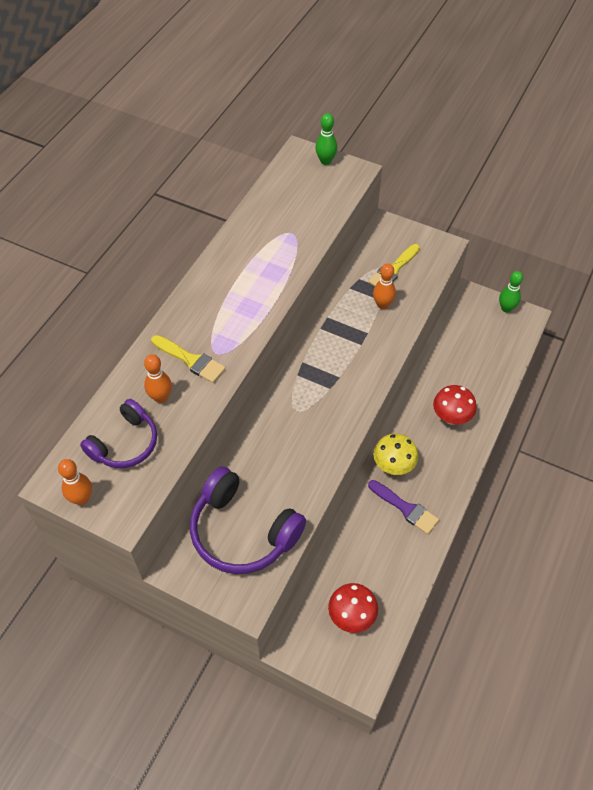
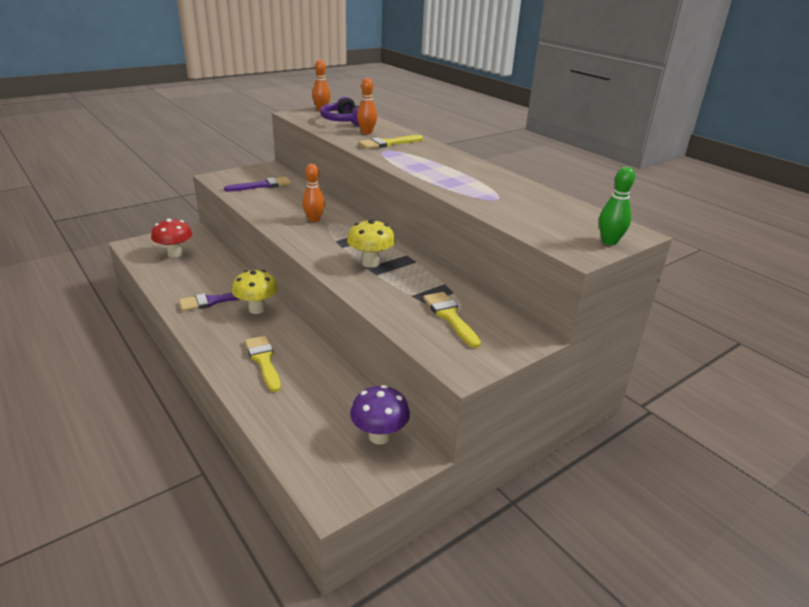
camera: 115 degrees right, 25 degrees down
(242, 532) = (262, 185): purple headphones -> purple brush
(352, 344) = (370, 263): none -> yellow mushroom
(382, 304) = (404, 293): orange bowling pin -> orange bowling pin (314, 220)
(451, 417) = (263, 360): red mushroom -> yellow brush
(468, 317) = (379, 436): none -> purple mushroom
(506, 308) = (364, 483): green bowling pin -> none

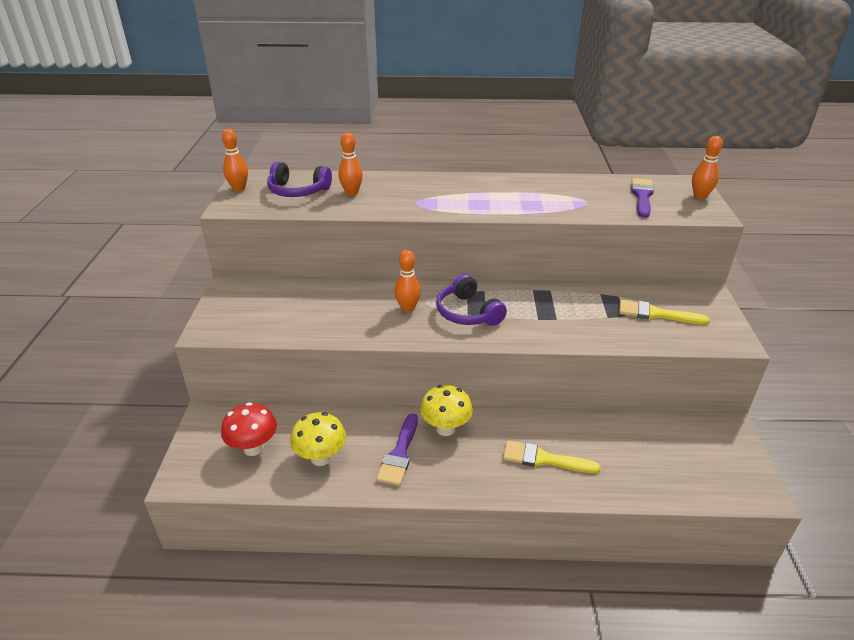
camera: 50 degrees left, 5 degrees up
(262, 185) = (278, 308): purple brush -> purple brush (642, 196)
(337, 240) = (467, 313): none -> purple headphones
(370, 263) = (532, 313): yellow mushroom -> yellow mushroom (321, 458)
(379, 436) = (698, 434): purple mushroom -> none
(388, 143) = (399, 195): yellow brush -> none
(609, 242) = (700, 196): green bowling pin -> orange bowling pin

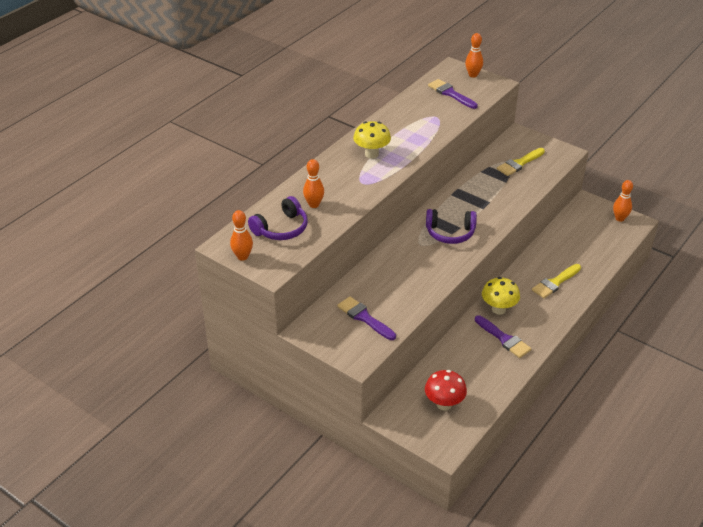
camera: 55 degrees left, 5 degrees up
(275, 311) = (364, 317): none -> purple brush
(321, 458) = (479, 375): yellow mushroom -> yellow mushroom (371, 154)
(408, 308) = (421, 256): orange bowling pin -> orange bowling pin (619, 218)

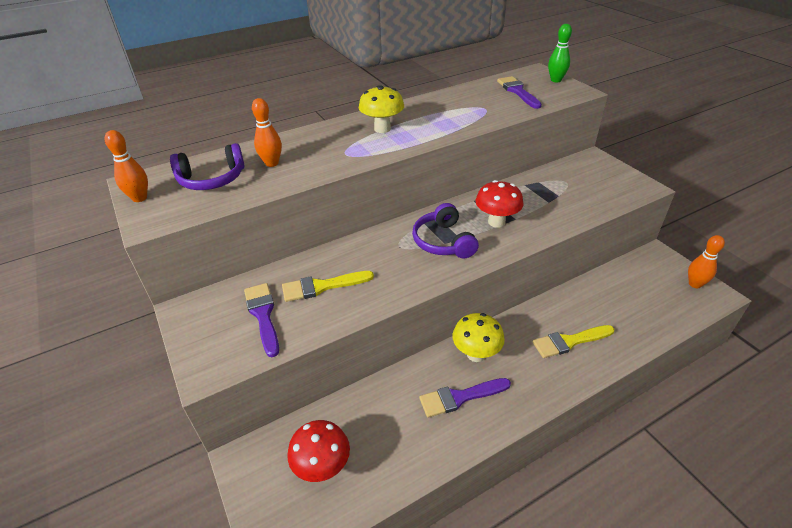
camera: 25 degrees right, 0 degrees up
(450, 233) = (443, 242): purple headphones -> purple headphones turned 45 degrees clockwise
(473, 75) = (556, 80): orange bowling pin -> green bowling pin
(478, 208) = (496, 222): none -> red mushroom
(504, 339) = (460, 397): purple brush -> purple brush turned 90 degrees clockwise
(519, 163) = (577, 186): yellow brush -> yellow brush (322, 286)

